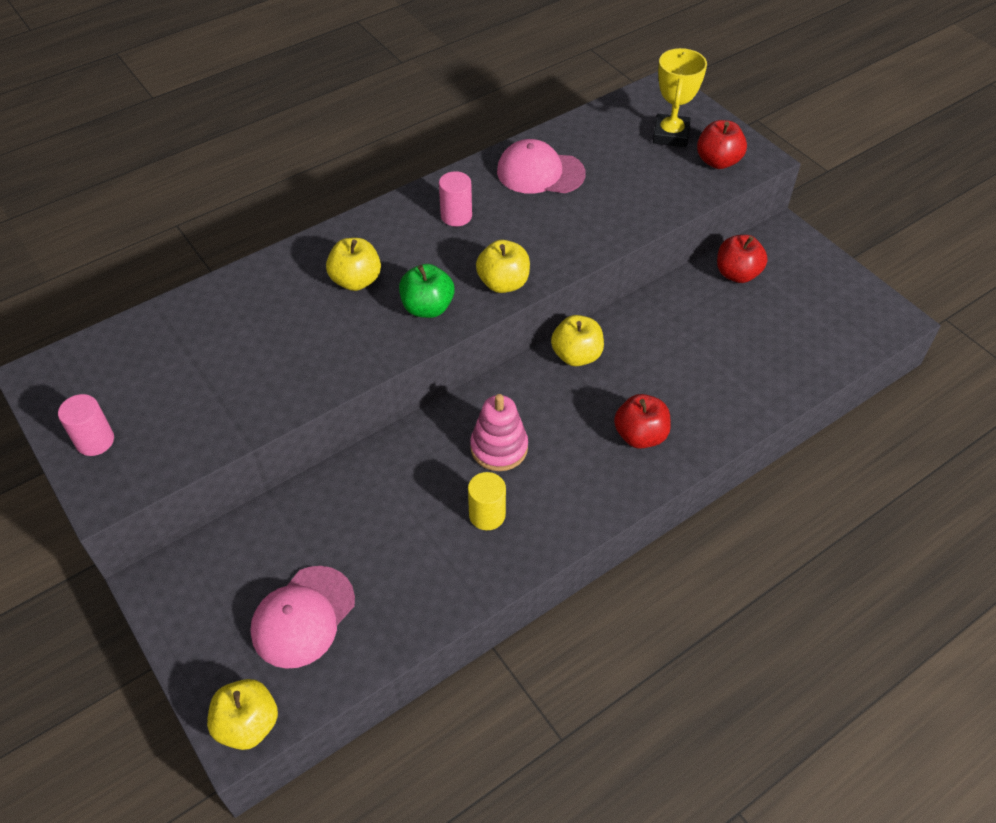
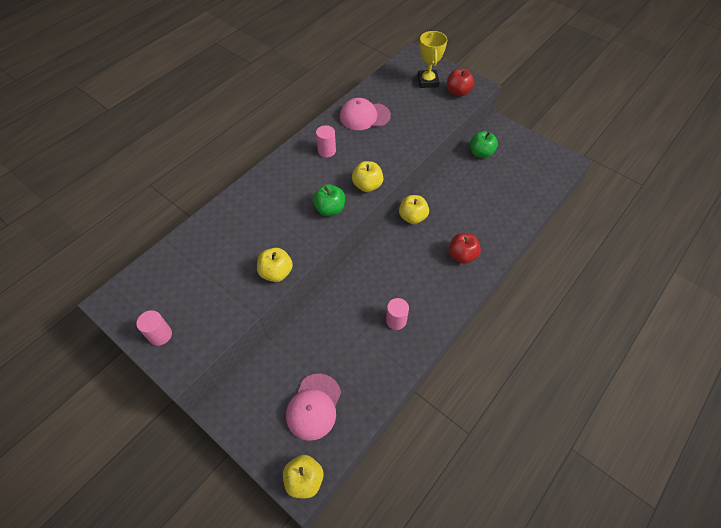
camera: 15 degrees left, 5 degrees up
(356, 280) = (283, 201): yellow apple -> yellow apple (276, 272)
(487, 515) = (396, 320): yellow cylinder -> pink cylinder
(499, 448) = (389, 280): pink stacking toy -> none
(737, 274) = (481, 153): red apple -> green apple

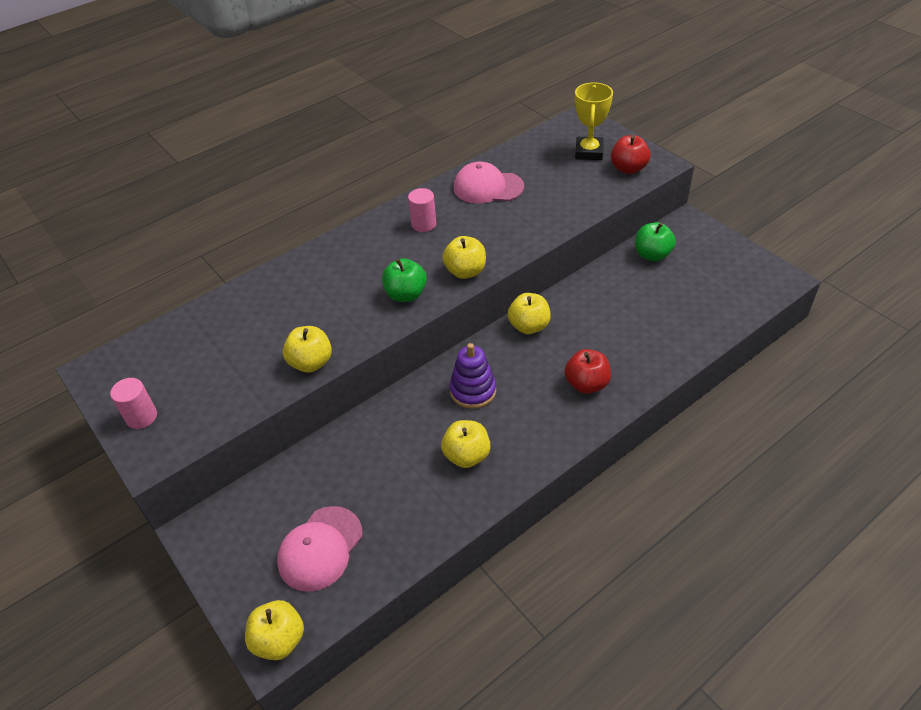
camera: 15 degrees right, 10 degrees down
(387, 271) = (473, 391): none -> purple stacking toy
(396, 320) = (466, 455): pink cylinder -> yellow apple

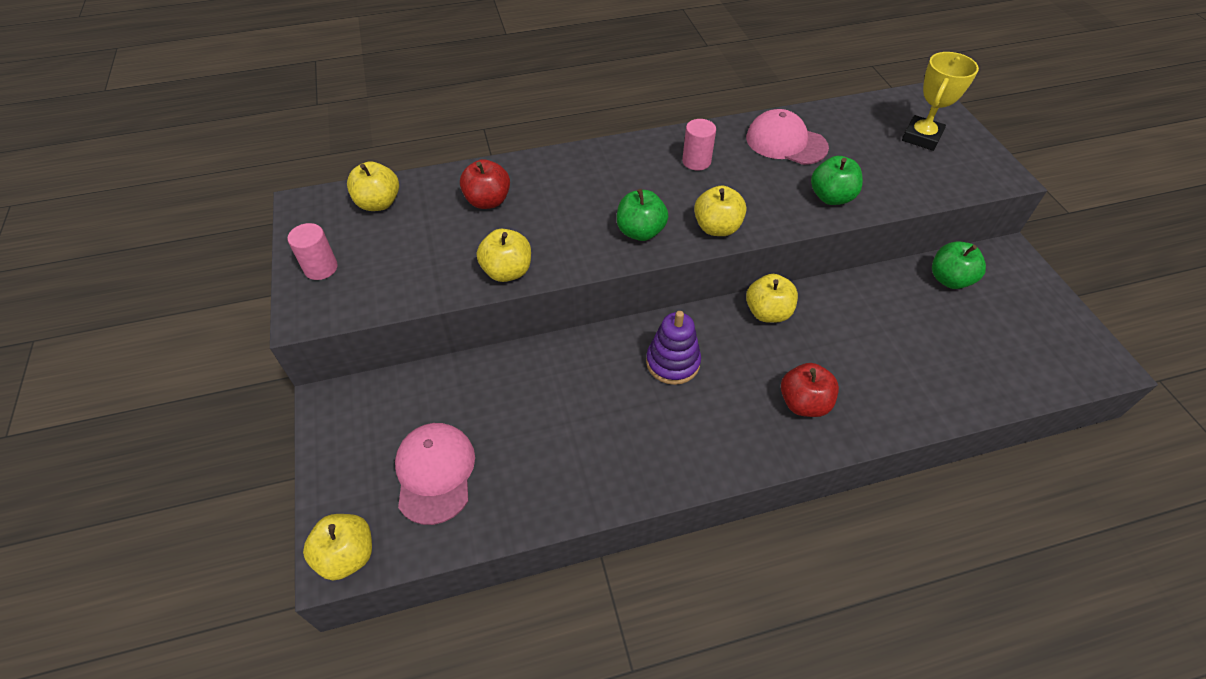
camera: 20 degrees right, 5 degrees up
(320, 548) = (435, 473): pink cap -> pink cap turned 120 degrees clockwise
(466, 455) = (632, 433): yellow apple -> yellow apple (378, 203)
(542, 219) = (831, 197): none -> green apple
(628, 168) = (961, 170): red apple -> red apple (488, 201)

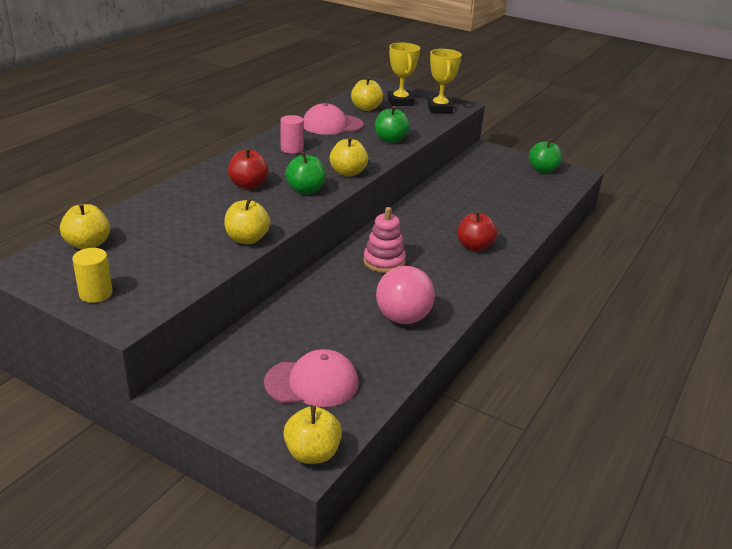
camera: 45 degrees left, 20 degrees down
(321, 268) = (96, 294): pink cylinder -> yellow cylinder
(435, 473) = (312, 383): pink cap -> pink cap turned 135 degrees clockwise
(488, 201) = (177, 213): red apple -> red apple (248, 185)
(604, 453) = (403, 318): none -> pink ball
(672, 362) = (384, 262): purple stacking toy -> pink stacking toy
(767, 312) = (405, 218): yellow apple -> yellow apple (366, 108)
(949, 279) = (474, 169): green apple -> green apple (542, 170)
(965, 171) = (440, 108): none -> yellow trophy

